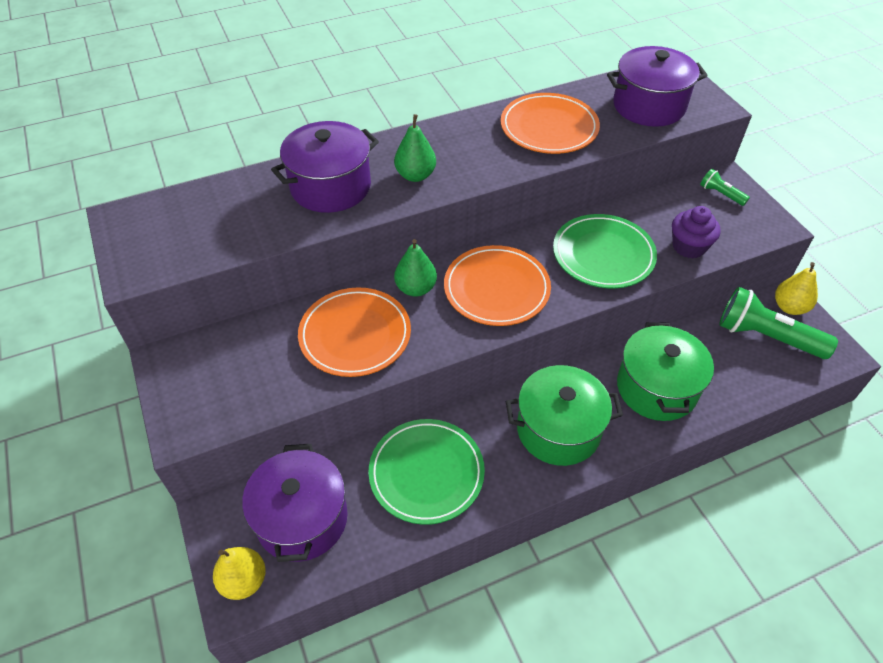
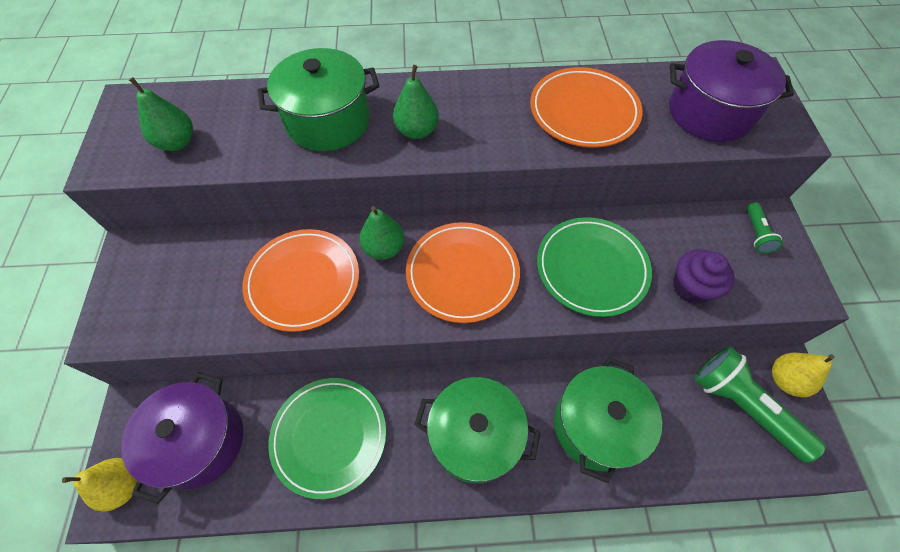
camera: 20 degrees right, 10 degrees up
(196, 238) = (177, 142): none -> green pear
(330, 187) = (328, 121): purple pot -> green pot
(720, 194) = (756, 234): green flashlight -> green flashlight turned 150 degrees counterclockwise

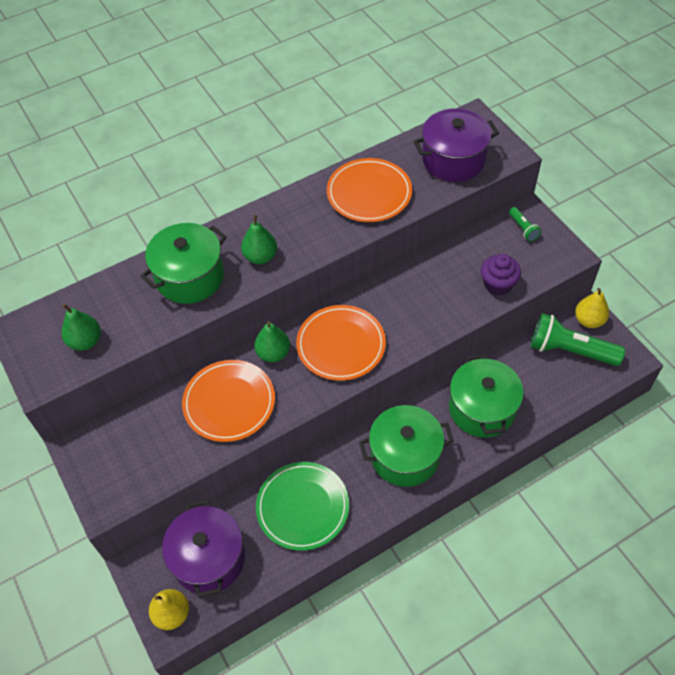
camera: 25 degrees left, 5 degrees down
(591, 268) = (427, 301): green plate -> none

